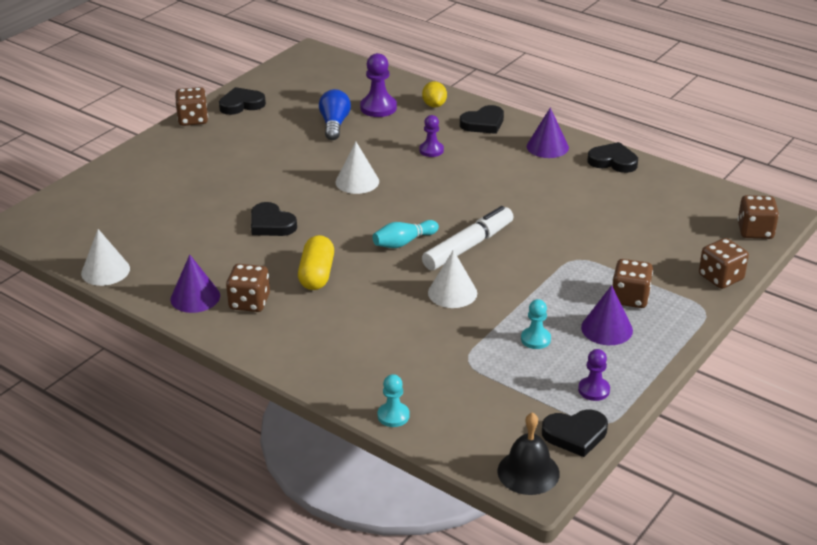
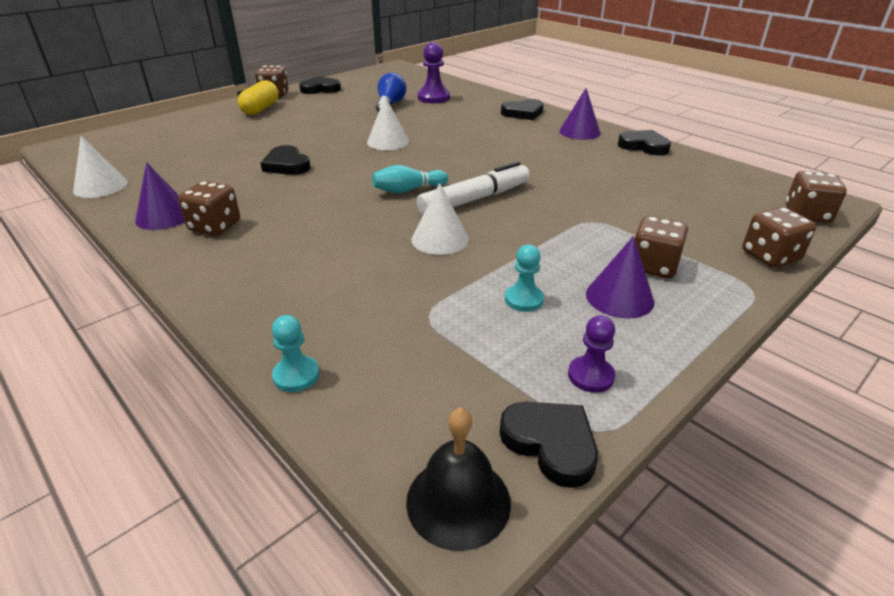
camera: 10 degrees right, 0 degrees up
(316, 274) = (302, 209): yellow capsule -> yellow capsule (260, 109)
(431, 150) = (468, 126): purple pawn -> none
(434, 105) = (483, 99): yellow lemon -> none
(575, 435) = (550, 444): black heart -> black heart turned 135 degrees counterclockwise

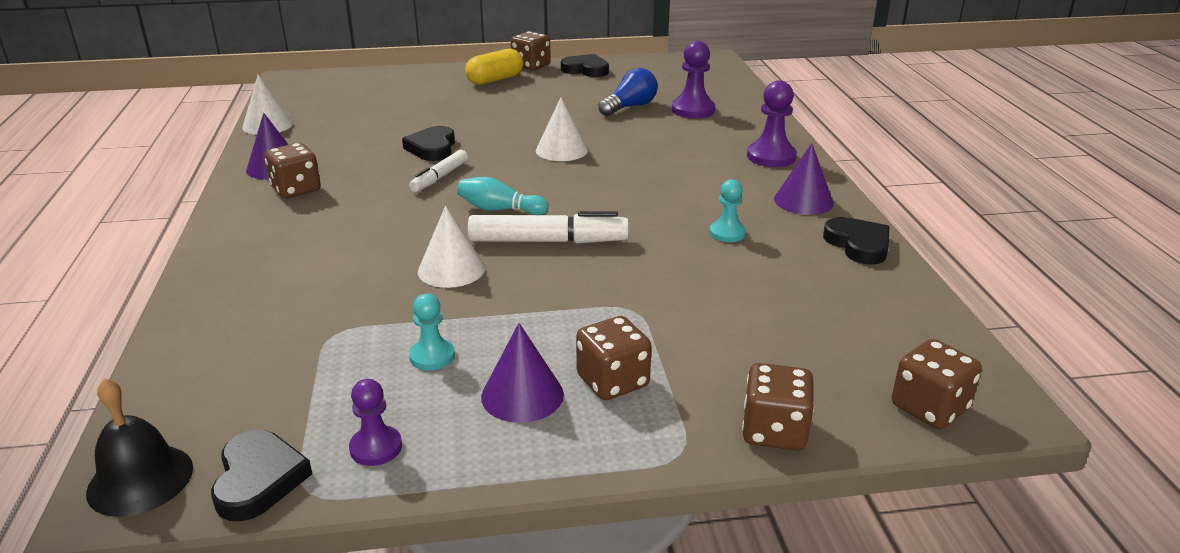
camera: 35 degrees right, 5 degrees down
(296, 375) = (178, 337): turquoise pawn -> turquoise pawn (727, 233)
(327, 183) = (440, 177): none -> white marker
(523, 113) = (771, 157): black heart -> purple pawn

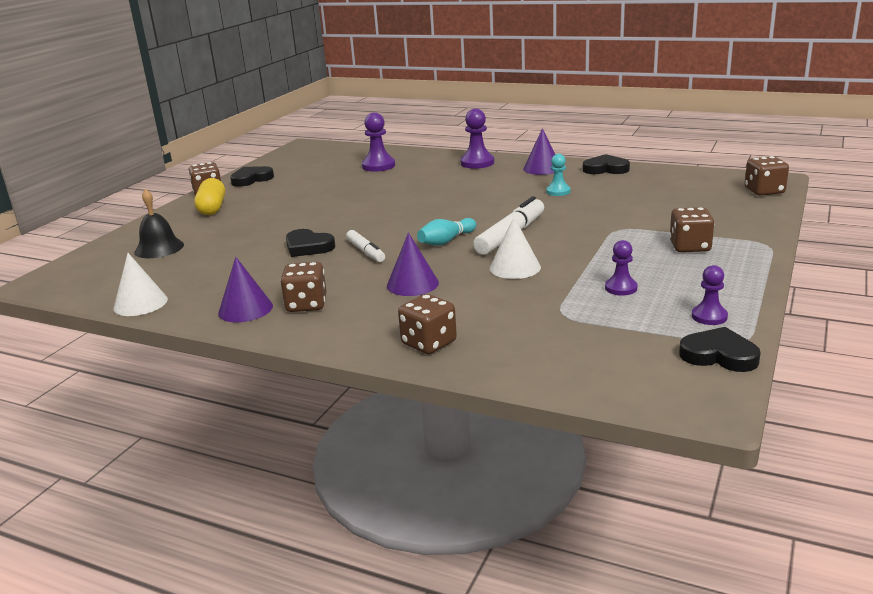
camera: 55 degrees left, 5 degrees down
(140, 479) = (693, 396): black bell -> black bell (159, 248)
(432, 356) = (621, 288): turquoise pawn -> purple pawn
(522, 395) = (685, 270): purple cone -> purple cone (412, 284)
(561, 150) = (380, 209): white cone -> none
(630, 107) = (343, 180): blue light bulb -> none
(774, 431) = (761, 222): brown dice -> brown dice (429, 343)

